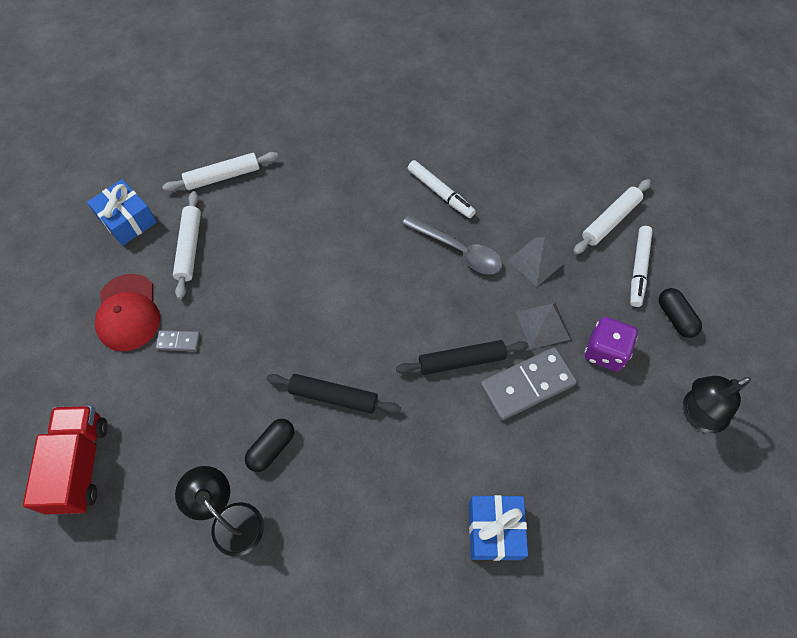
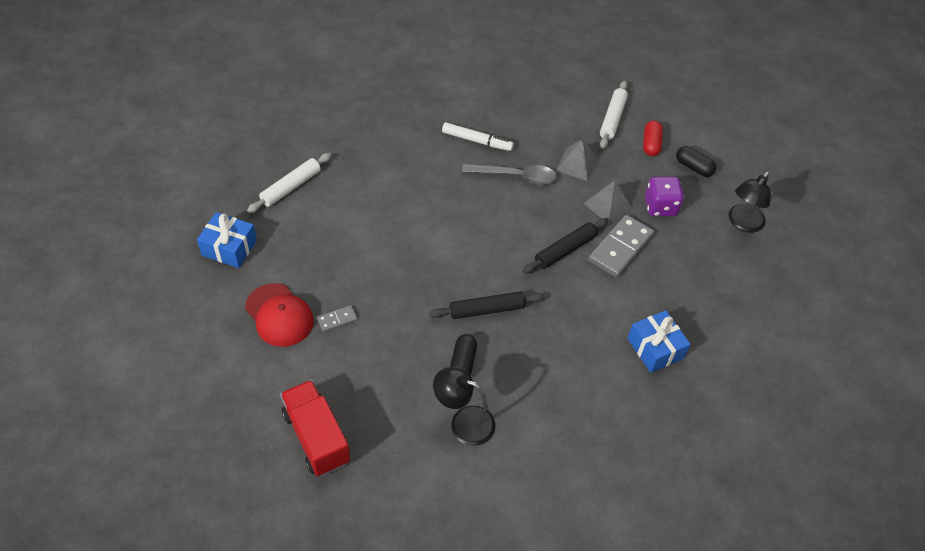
camera: 30 degrees left, 10 degrees down
(189, 248) = (299, 249): white rolling pin -> none
(638, 269) = (651, 144): white marker -> red capsule

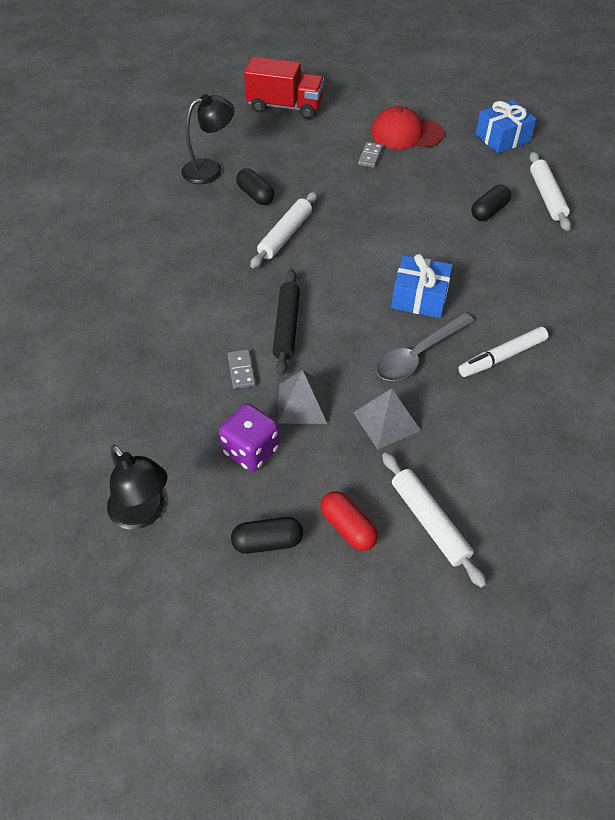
camera: 135 degrees right, 0 degrees up
(341, 210) = (489, 211): none -> black capsule
(487, 310) = (285, 235): black rolling pin -> white rolling pin
(620, 248) = (241, 370): grey domino -> grey domino, size x0.49
(655, 348) = (120, 311): blue gift -> blue gift (419, 297)
(742, 223) = (143, 513): black lamp -> black lamp turned 150 degrees clockwise

